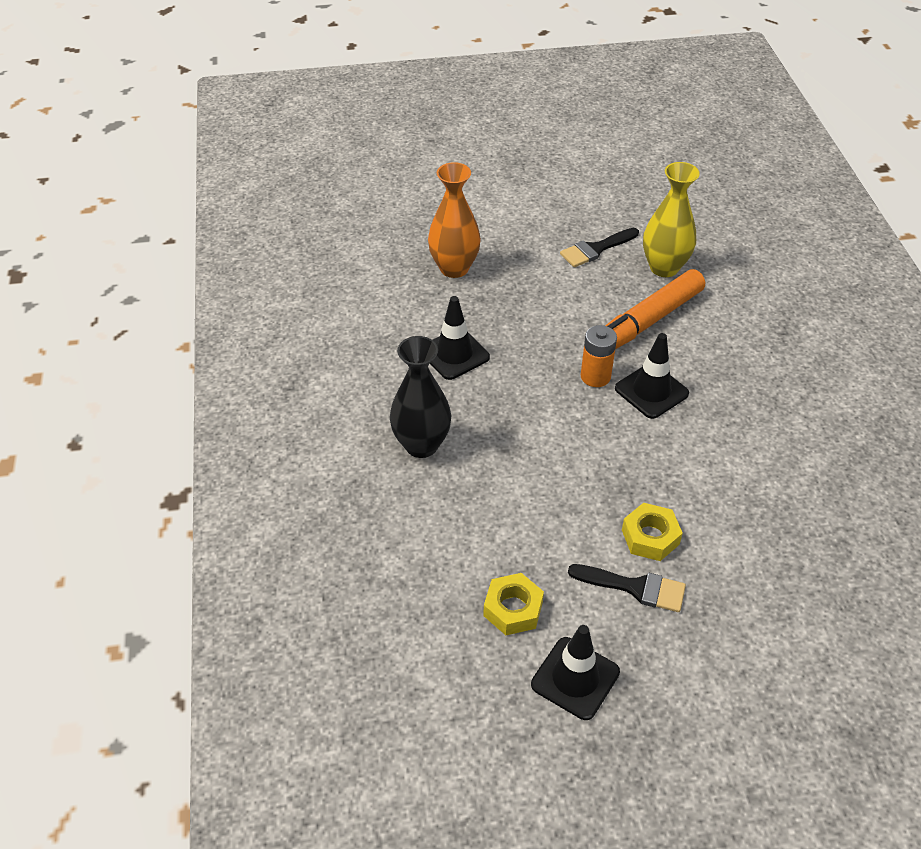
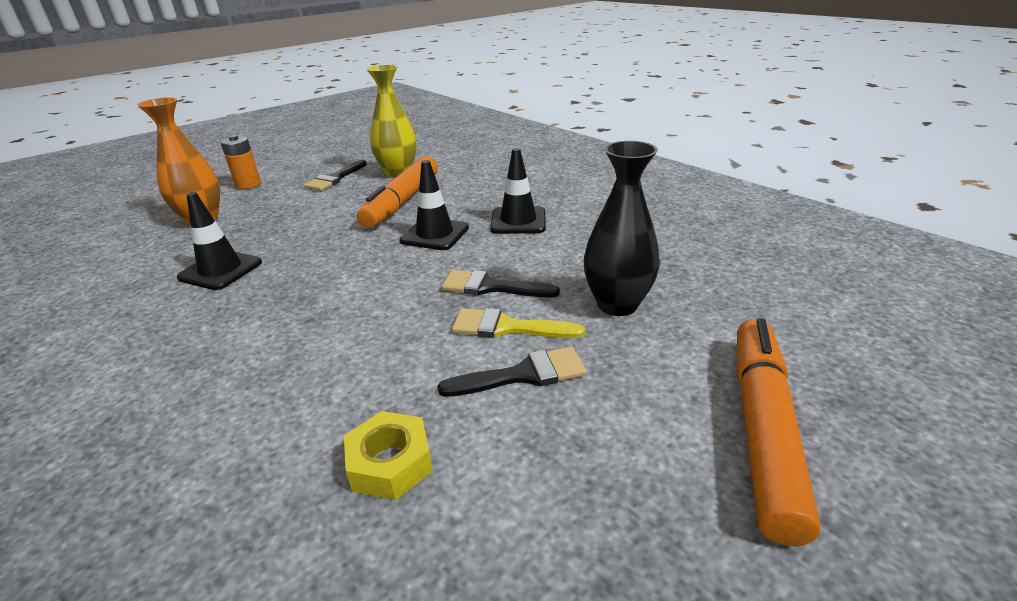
camera: 30 degrees left, 15 degrees down
(421, 445) = (200, 350): black vase -> black vase (617, 304)
(575, 678) = (520, 505): black traffic cone -> black traffic cone (518, 221)
(595, 376) = (377, 241): orange battery -> orange battery (248, 185)
(650, 537) = (507, 327): yellow nut -> yellow brush
(663, 486) = (491, 287): none -> black brush
(769, 720) = (762, 430): none -> orange marker

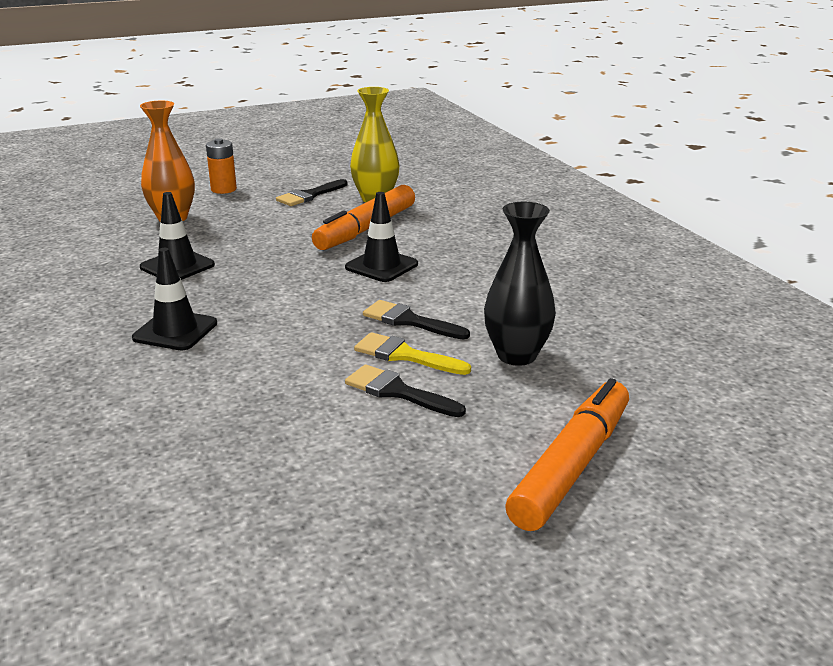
camera: 15 degrees right, 5 degrees down
(390, 463) = (263, 427): yellow nut -> none
(518, 221) = (471, 266): black traffic cone -> black traffic cone (175, 331)
(523, 374) = (397, 392): black brush -> black brush turned 150 degrees counterclockwise

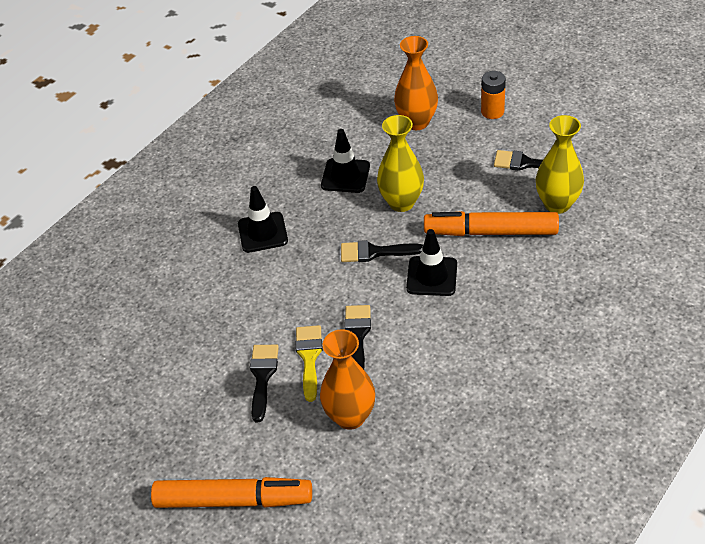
camera: 65 degrees right, 20 degrees up
(263, 252) = (401, 202): none -> yellow vase
(308, 282) = (375, 252): none -> black brush
(516, 355) = (350, 416): black vase -> orange vase

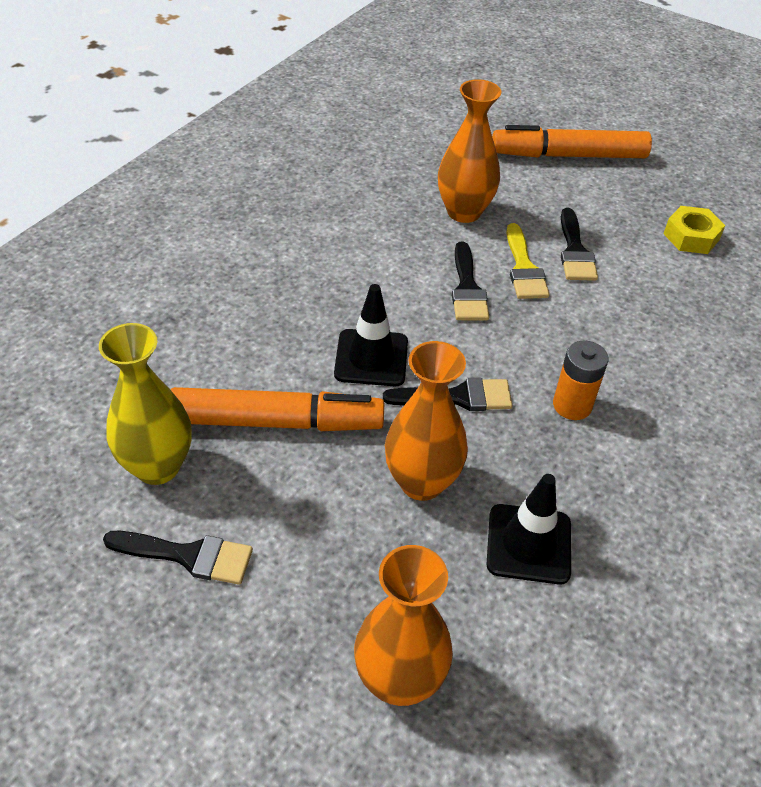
camera: 170 degrees right, 0 degrees up
(157, 397) = (691, 237): none -> yellow nut
(262, 232) = (642, 437): black traffic cone -> none
(401, 202) = (421, 482): yellow vase -> orange vase
(492, 112) = (231, 705): orange battery -> orange battery (572, 405)

